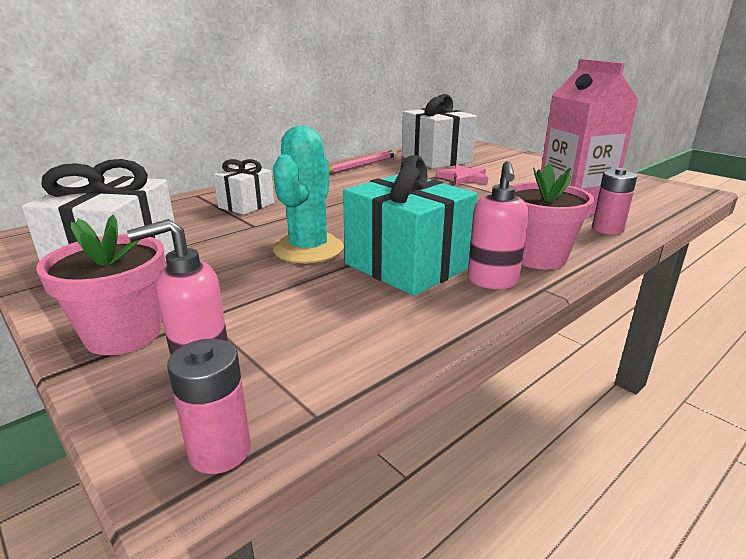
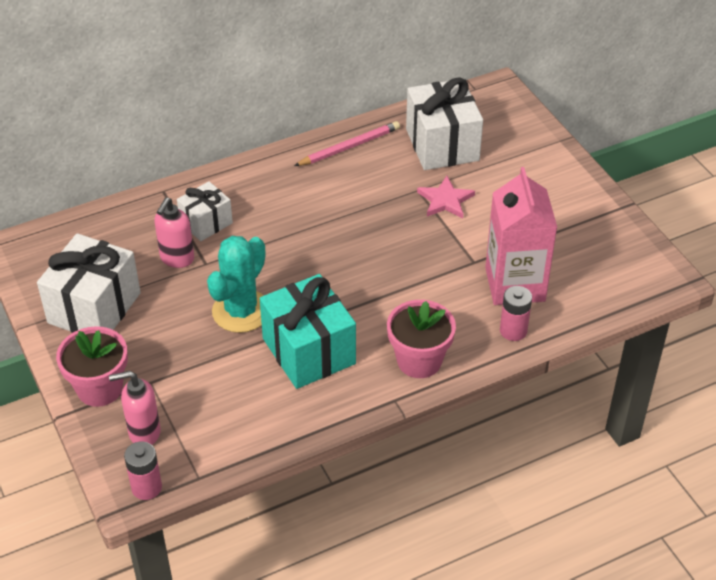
camera: 15 degrees right, 20 degrees up
(492, 281) = (362, 384): pink soap dispenser -> pink soap dispenser (177, 259)

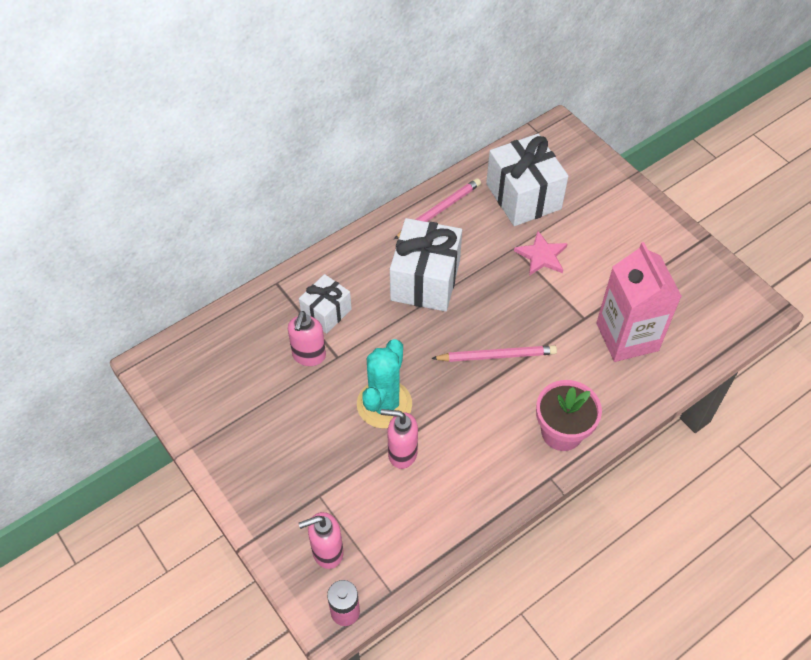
camera: 10 degrees left, 10 degrees up
(94, 308) = (244, 422): white gift -> white gift (425, 280)
(99, 388) = (272, 510): pink flower pot -> none
(246, 357) = (402, 453): none -> pink soap dispenser
(309, 351) = (458, 438): turquoise gift -> none
(370, 283) = (496, 356): none -> pink pencil
(513, 331) = (638, 386): pink battery -> none

